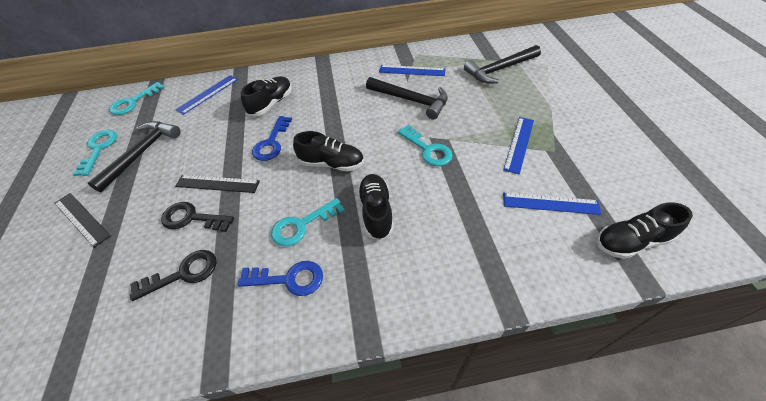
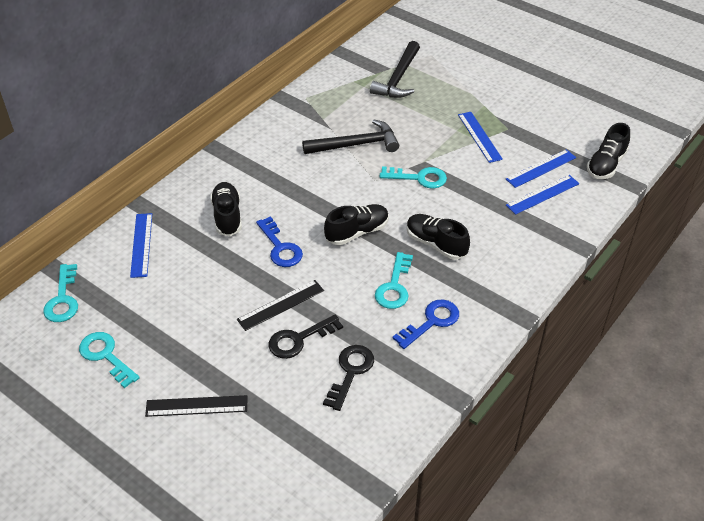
camera: 45 degrees left, 5 degrees down
(141, 153) = (162, 330): black hammer -> none
(412, 70) = (322, 116): blue ruler -> blue ruler (542, 194)

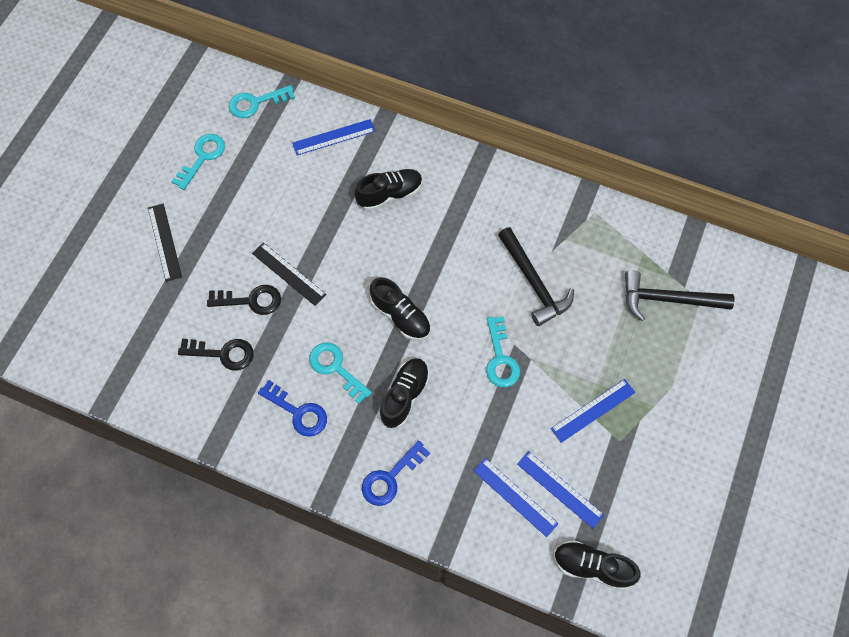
camera: 75 degrees right, 20 degrees up
(280, 247) = (361, 253): blue key -> blue key (390, 478)
(299, 339) = (251, 300): black key -> black key turned 135 degrees clockwise
(394, 287) = (335, 368): turquoise key -> turquoise key turned 45 degrees clockwise

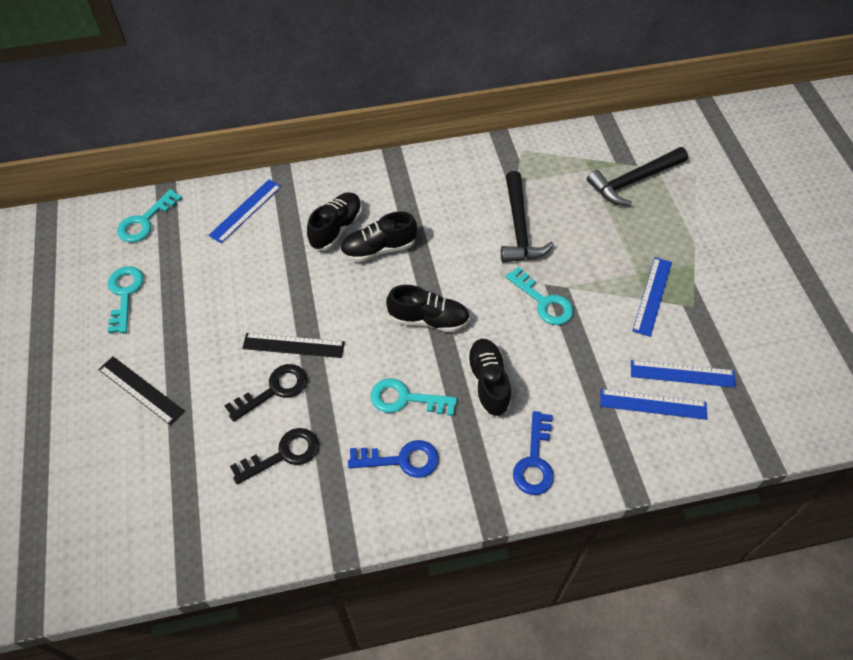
camera: 35 degrees left, 10 degrees down
(534, 282) = (519, 228): black hammer -> black hammer turned 60 degrees clockwise
(592, 566) = (762, 418): black shoe -> black shoe (379, 249)

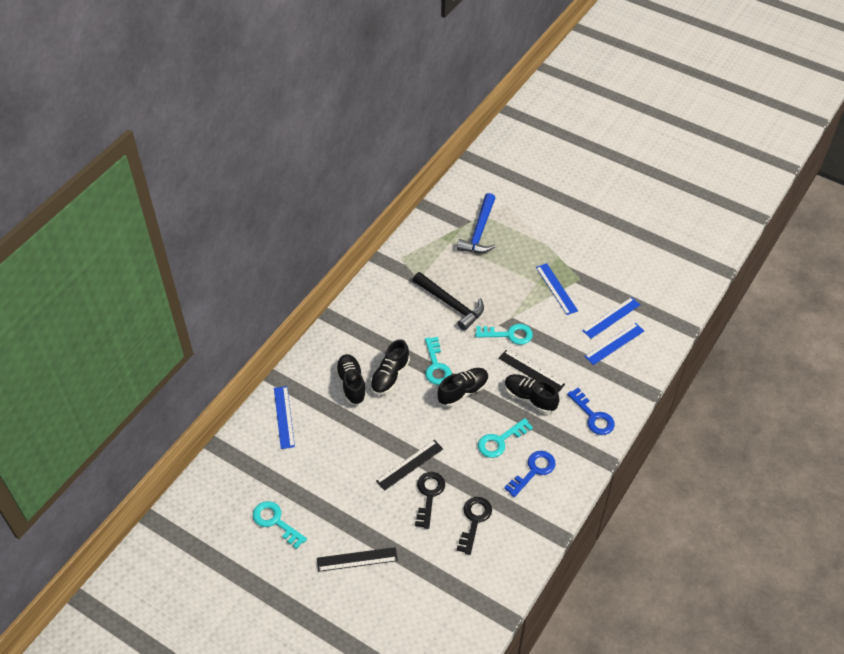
camera: 45 degrees left, 5 degrees down
(145, 221) = (229, 473): turquoise key -> turquoise key (436, 366)
(523, 357) = (531, 371): none -> black ruler
(633, 181) = (479, 231): black hammer -> blue hammer

